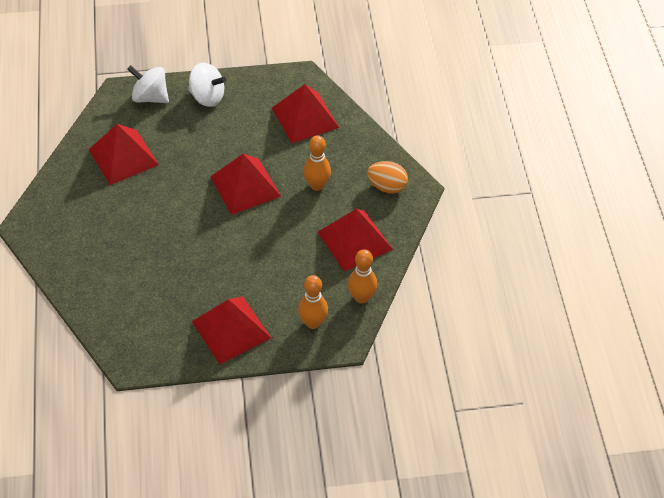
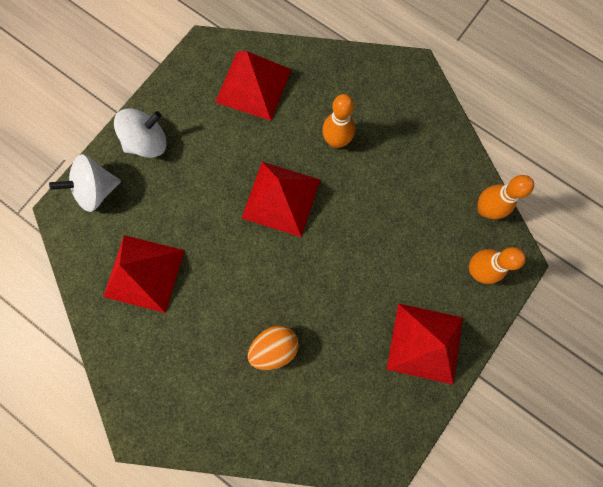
camera: 45 degrees left, 25 degrees up
(354, 240) = (422, 163): red pyramid -> none
(387, 186) = (390, 89): orange egg -> orange egg (274, 347)

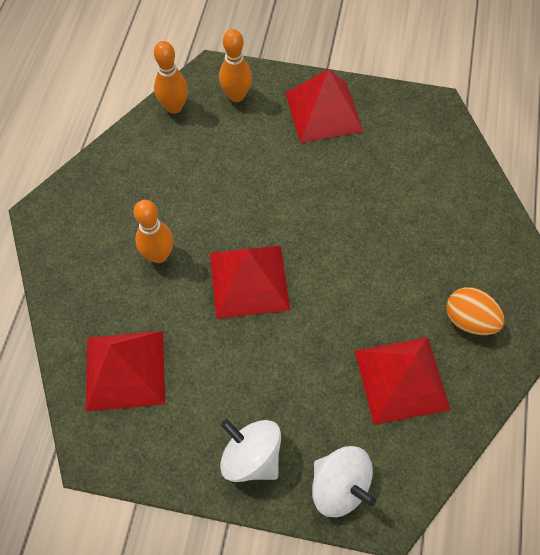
camera: 115 degrees left, 15 degrees down
(274, 347) = (398, 224): orange egg -> orange egg (469, 320)

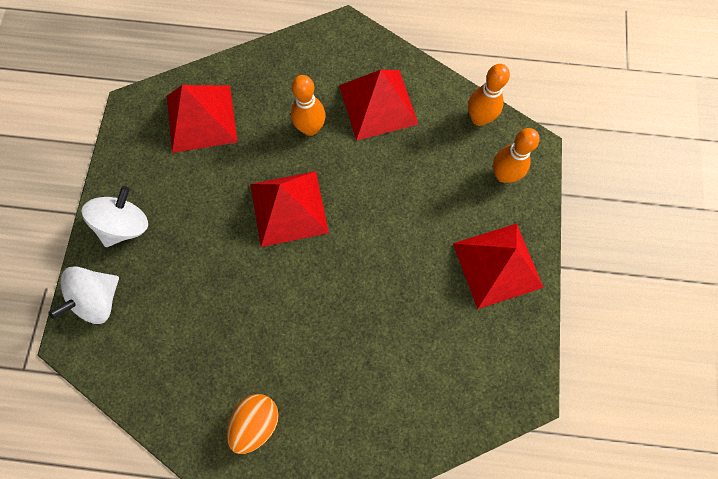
camera: 85 degrees right, 10 degrees up
(401, 380) = (193, 353): red pyramid -> red pyramid (378, 104)

